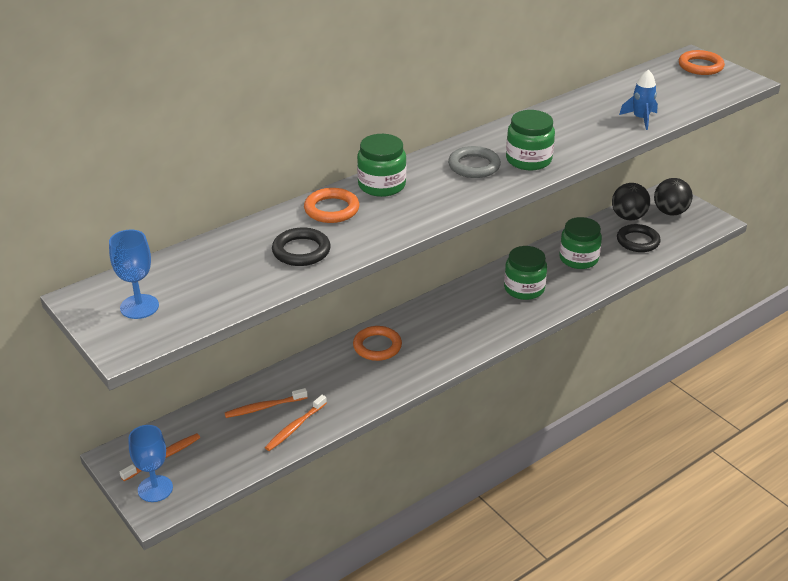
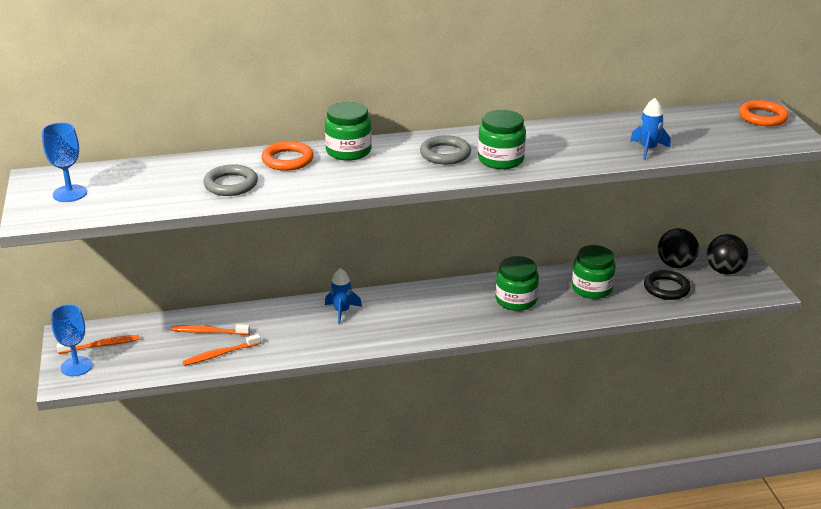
camera: 25 degrees right, 5 degrees down
(301, 251) = (231, 184): black ring -> grey ring
(377, 346) = (342, 311): orange ring -> blue rocket

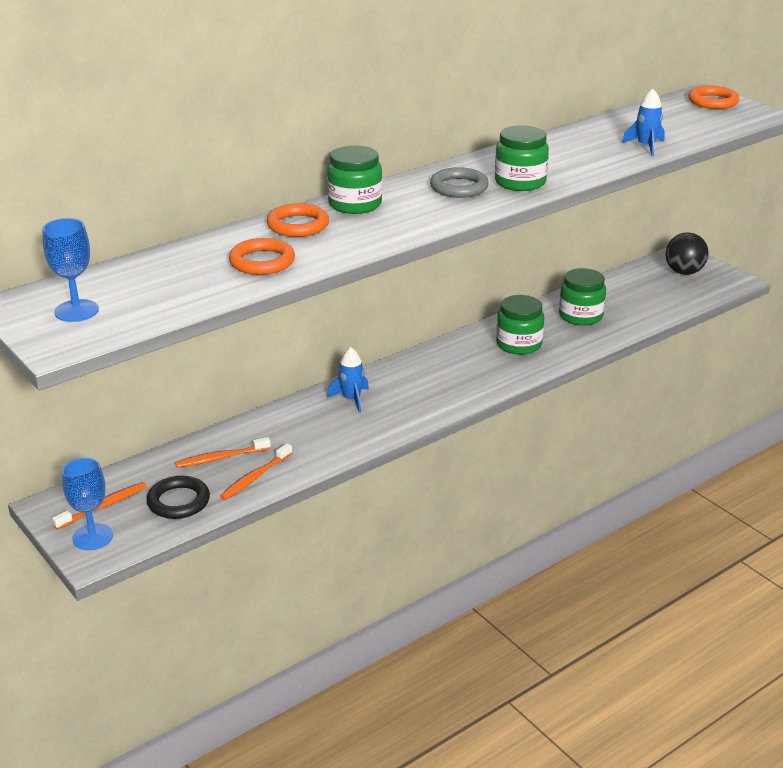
camera: 25 degrees left, 0 degrees up
(231, 184) = (262, 261): grey ring -> orange ring
(666, 288) = (647, 299): black ring -> black ring (178, 501)
(675, 265) = (637, 277): black ball -> none

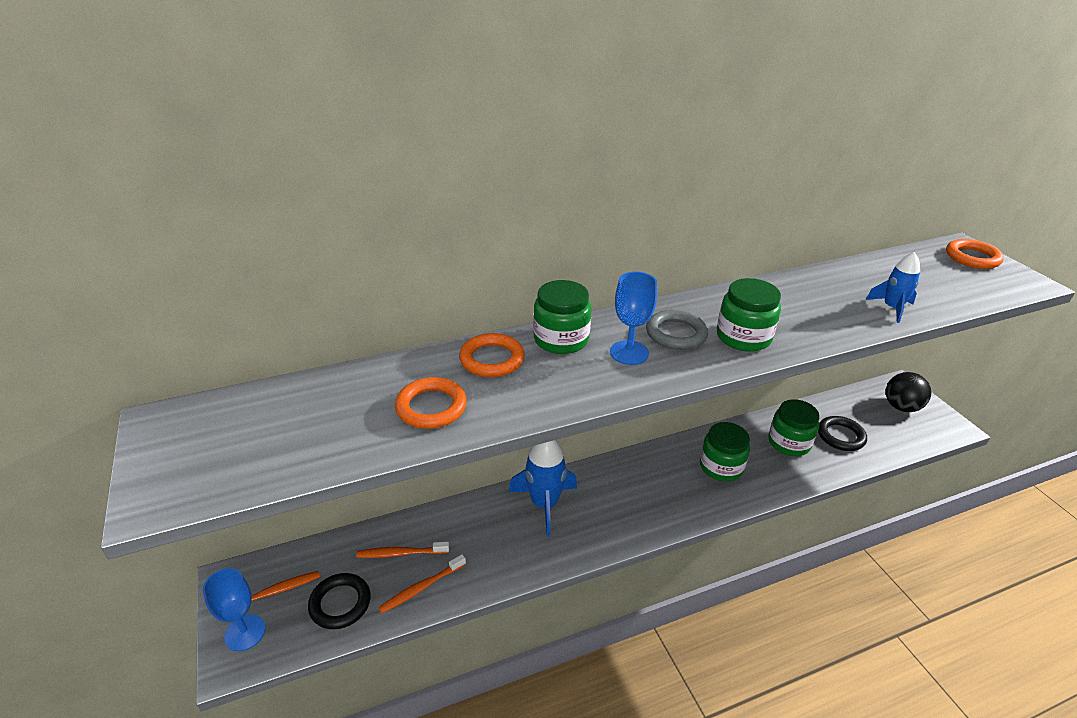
camera: 15 degrees right, 5 degrees up
(76, 311) = (209, 446): blue goblet -> blue goblet (629, 353)
(351, 399) = (544, 504): blue rocket -> blue rocket, size x1.67
(630, 303) = (840, 436): none -> black ring

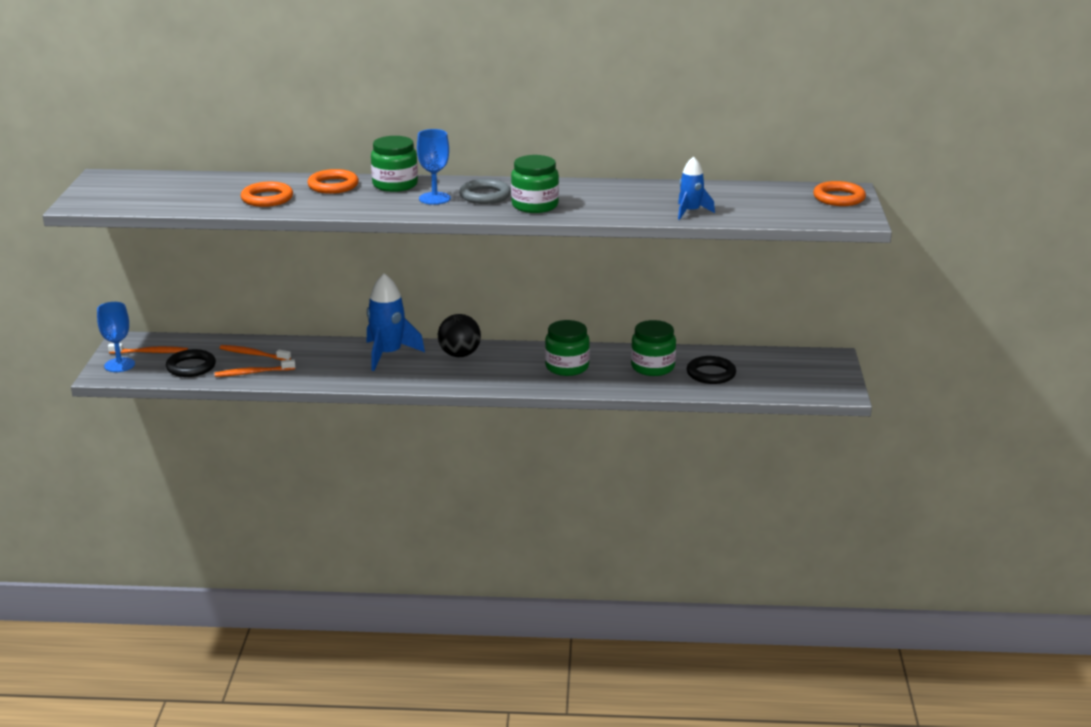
camera: 25 degrees right, 10 degrees down
(901, 407) = (807, 370): black ball -> black ball (459, 355)

